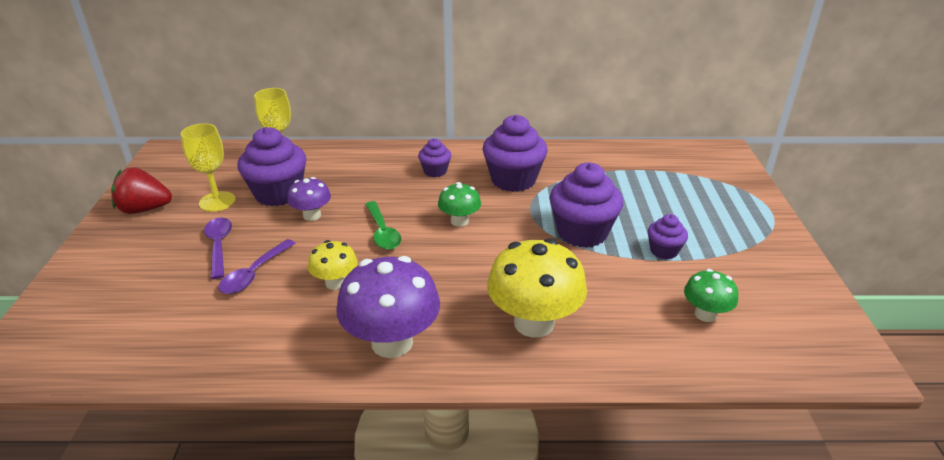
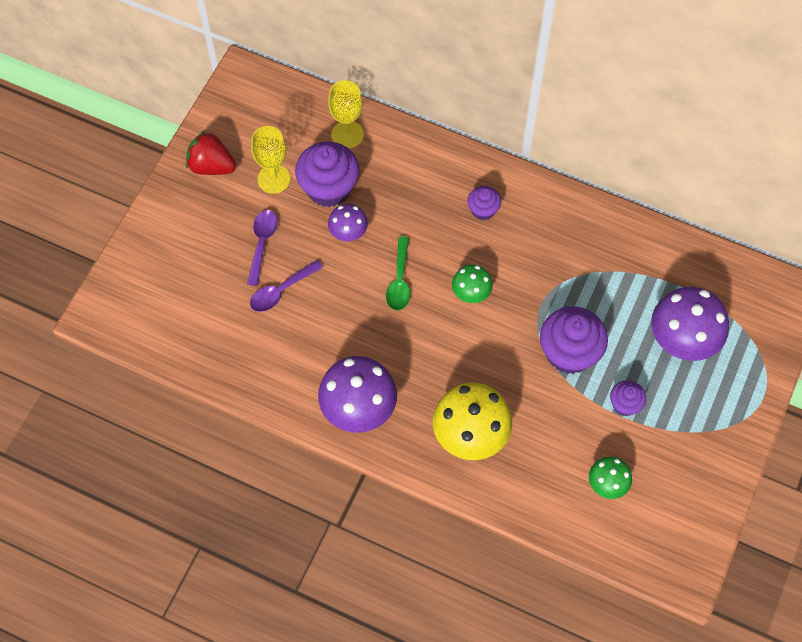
camera: 25 degrees right, 30 degrees up
(335, 283) = (340, 328): yellow mushroom -> none
(513, 180) = (550, 254): purple cupcake -> none
(670, 197) = (682, 340): none -> purple mushroom

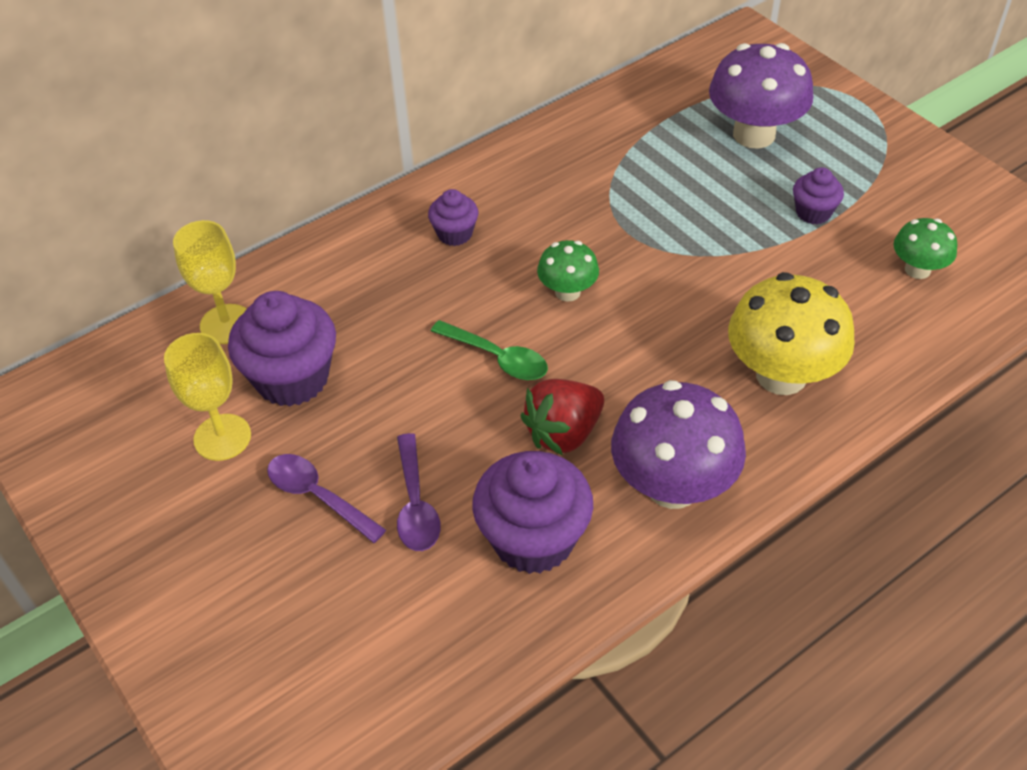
camera: 60 degrees left, 15 degrees down
(211, 166) = (132, 509): red strawberry -> red strawberry (563, 433)
(348, 233) = (380, 384): purple mushroom -> none
(569, 353) = (713, 233): purple cupcake -> purple cupcake (533, 539)

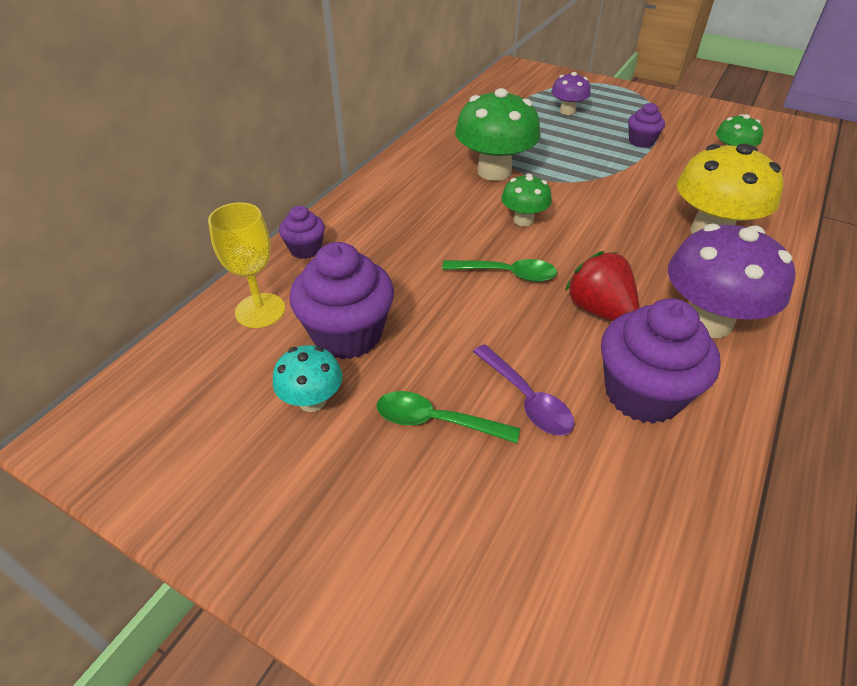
camera: 25 degrees left, 5 degrees down
(222, 437) = (312, 400): yellow goblet -> turquoise mushroom
(318, 496) = (436, 421): purple spoon -> green spoon
(455, 234) = (411, 205): purple cupcake -> purple cupcake (305, 249)
(563, 433) = (599, 310): red strawberry -> red strawberry turned 120 degrees clockwise
(584, 210) = (494, 171): none -> green mushroom
(754, 134) = (567, 111): purple mushroom -> purple mushroom, size x0.54

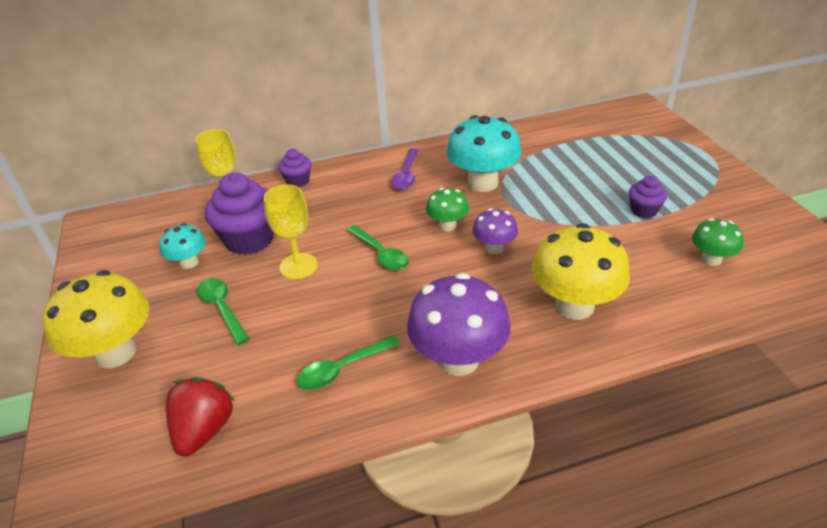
camera: 45 degrees right, 5 degrees down
(387, 560) = (116, 352): none -> yellow mushroom
(447, 329) = (298, 266): none -> yellow goblet
(494, 171) = (483, 183): green mushroom -> turquoise mushroom
(526, 399) = (278, 328): purple spoon -> purple spoon (406, 175)
(567, 111) = (620, 160): purple mushroom -> purple mushroom (494, 248)
(599, 310) = (399, 308): red strawberry -> red strawberry (204, 430)
(642, 393) = (342, 369): purple cupcake -> green spoon

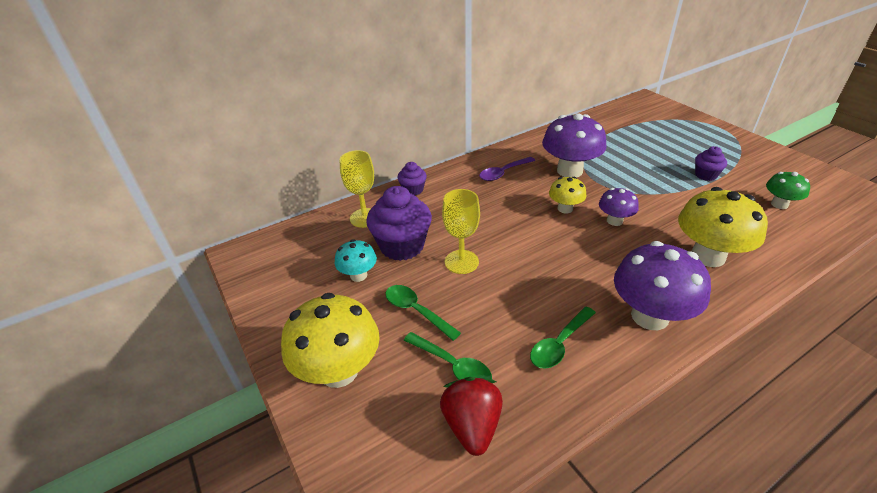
camera: 15 degrees left, 0 degrees up
(381, 254) = (526, 240): green spoon -> green spoon (452, 365)
(406, 175) = (503, 173): purple spoon -> purple spoon turned 60 degrees clockwise
(447, 226) = (565, 208): green mushroom -> yellow mushroom
(483, 183) = (569, 171): turquoise mushroom -> purple mushroom

